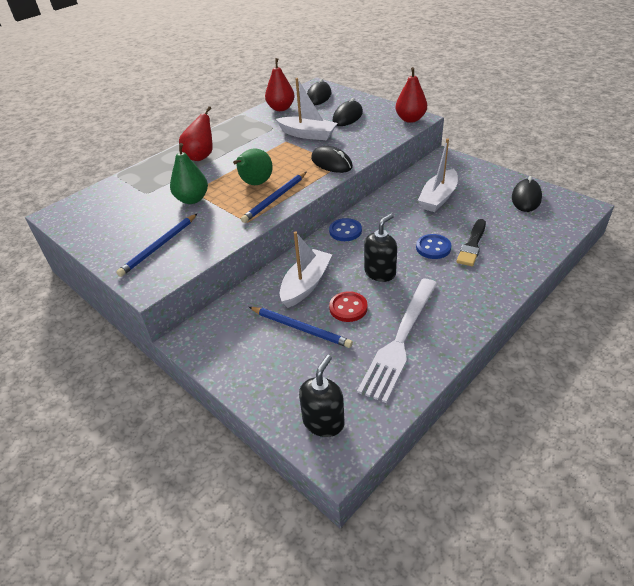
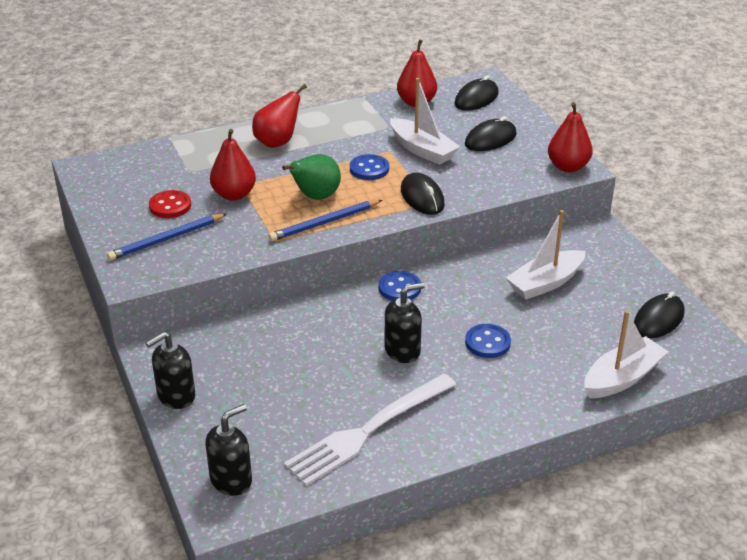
camera: 20 degrees right, 5 degrees down
(192, 199) = (234, 194): green pear -> red pear
(231, 368) = (176, 396): none -> black soap dispenser
(280, 155) = (369, 169): none -> blue button
(300, 328) = (272, 381): blue pencil -> none
(306, 284) = (310, 336): white boat -> white boat (622, 378)
(348, 308) = (338, 377): red button -> red button (170, 206)
(472, 245) = (537, 355): black brush -> none

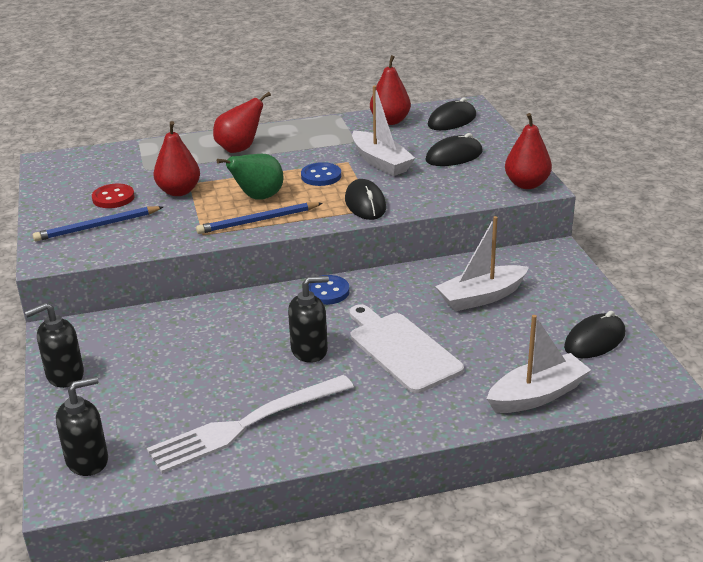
camera: 10 degrees right, 5 degrees down
(487, 342) = (401, 349): blue button -> white cutting board

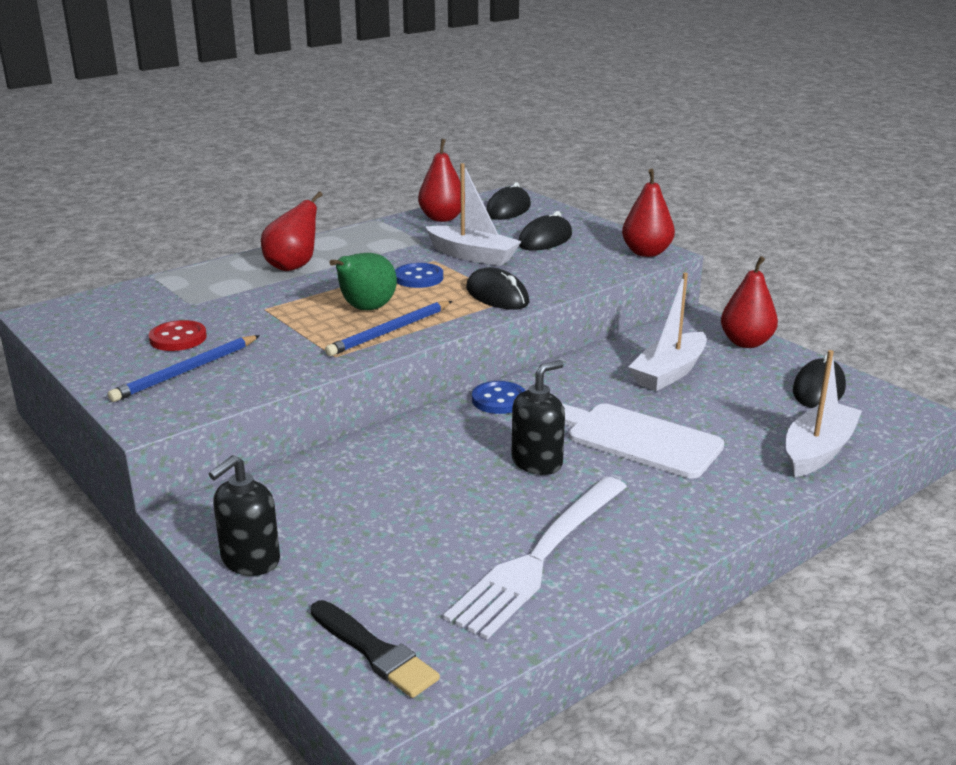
camera: 25 degrees left, 5 degrees down
(87, 460) = (374, 652): black soap dispenser -> black brush
(179, 191) = (259, 318): red pear -> red pear (746, 343)

